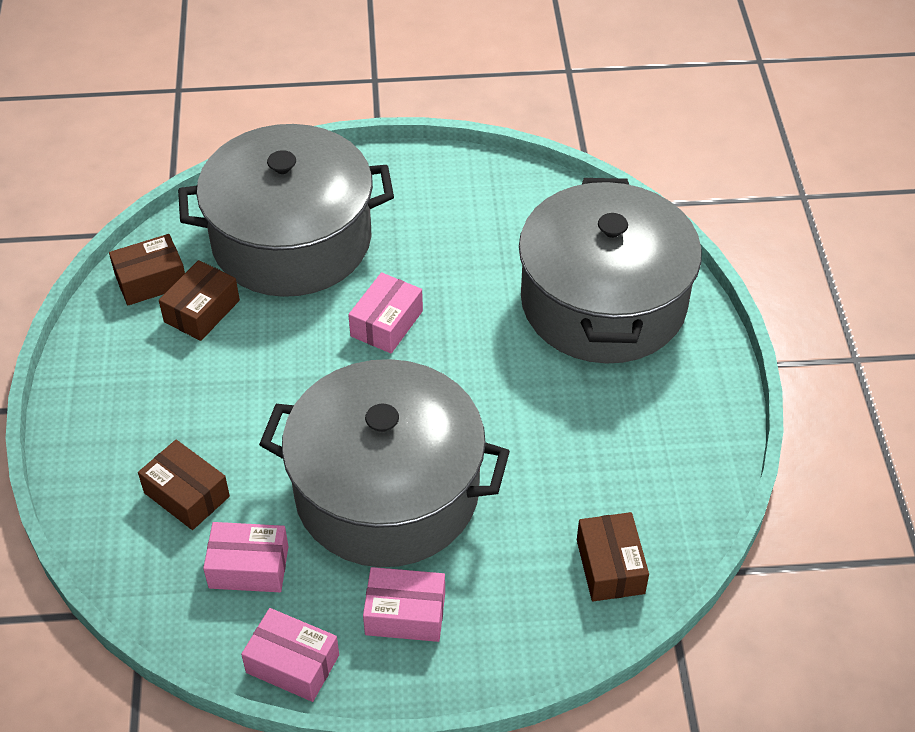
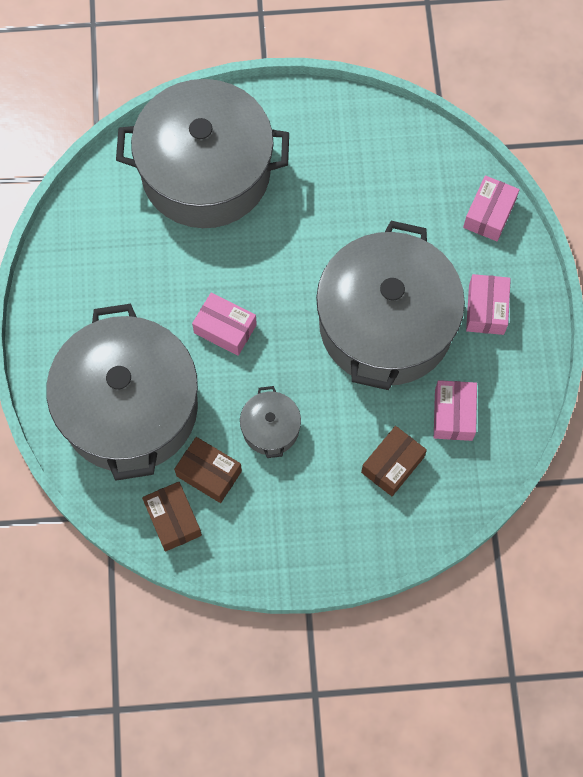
camera: 90 degrees left, 20 degrees up
(251, 368) = (270, 428): none -> grey pot
(292, 664) = (528, 379): pink box -> pink box (489, 214)
(610, 566) = (443, 181): brown box -> none

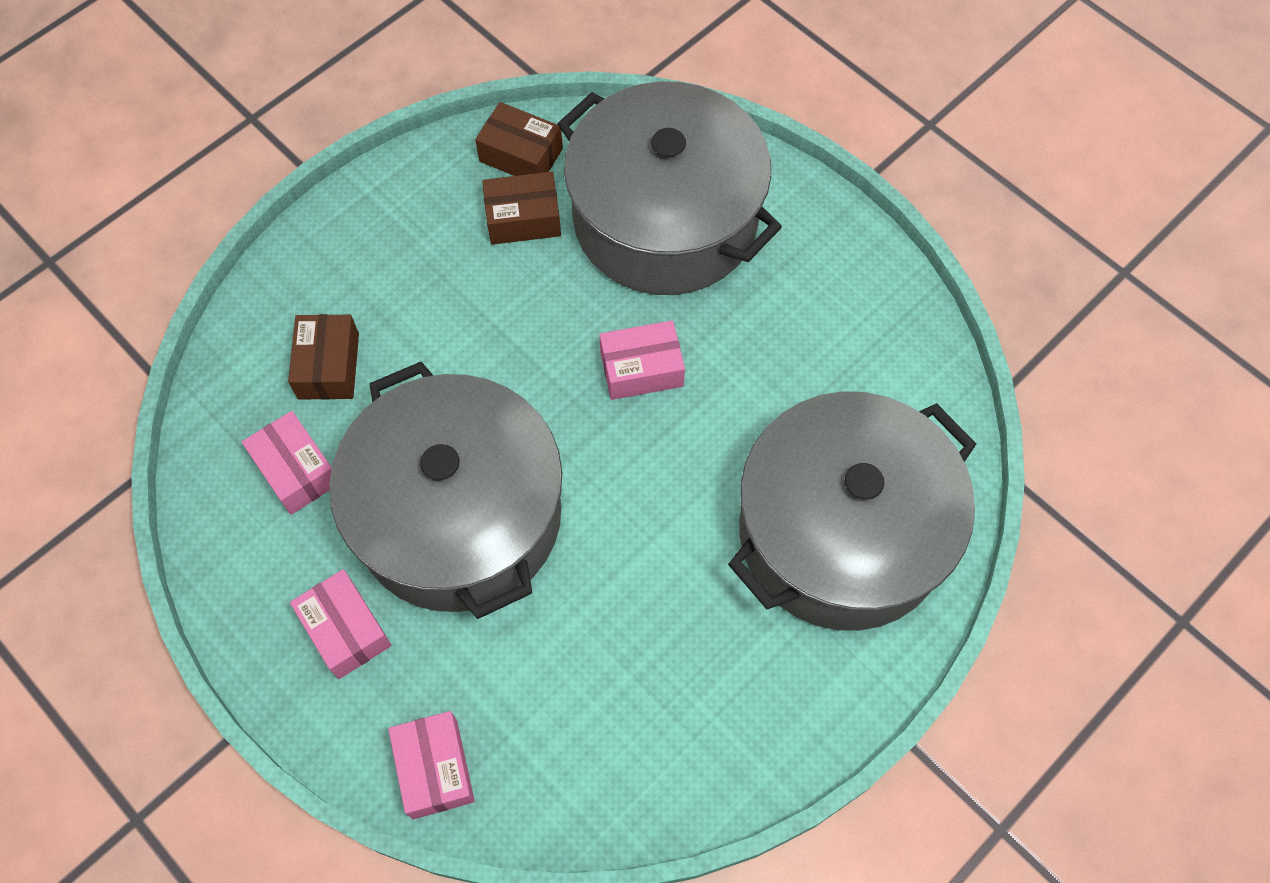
camera: 140 degrees right, 5 degrees down
(270, 428) = (497, 306): grey pot -> none

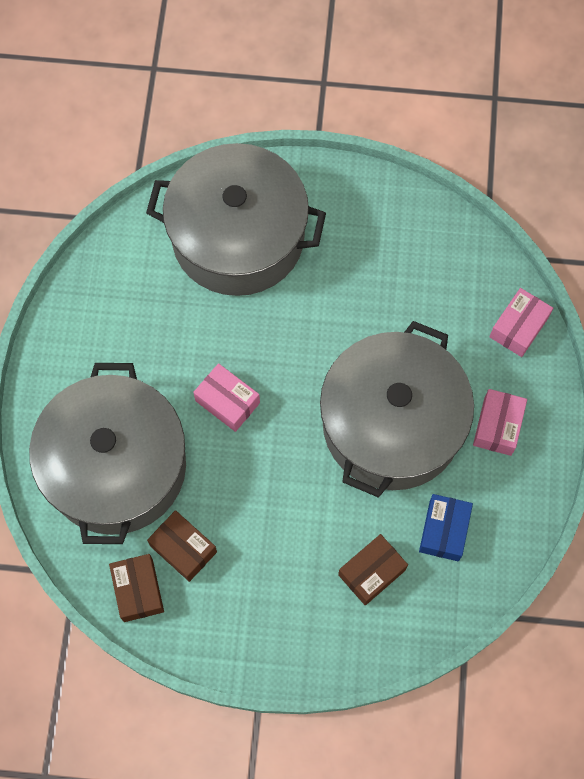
camera: 130 degrees left, 5 degrees up
(296, 470) = (444, 530): pink box -> blue box

